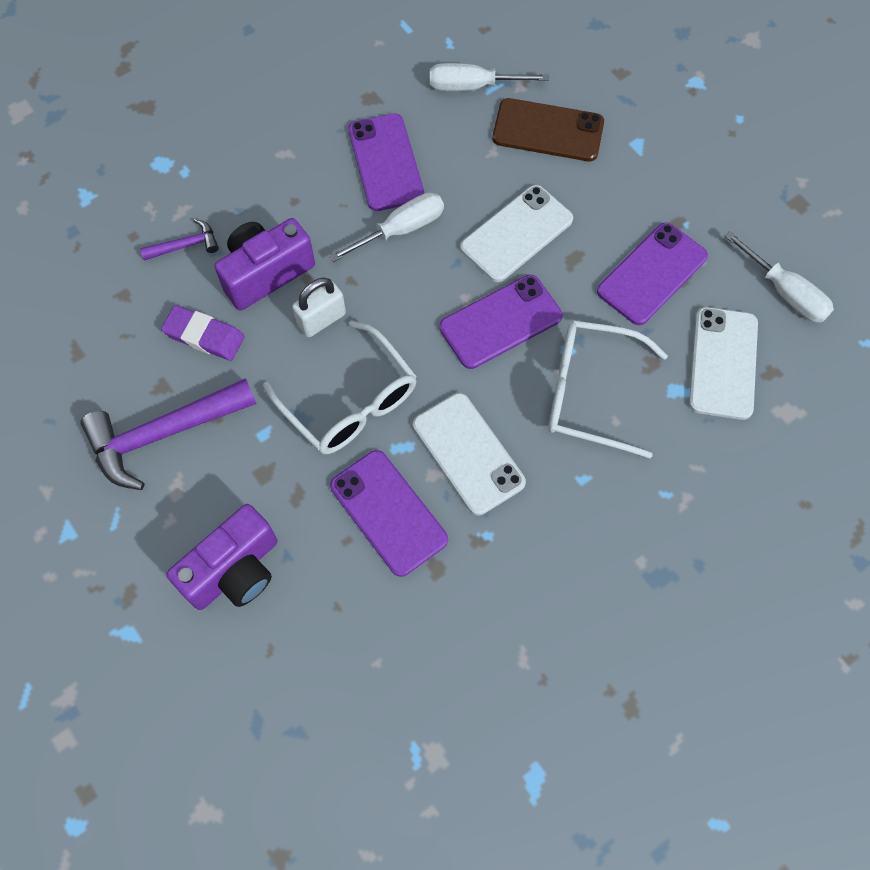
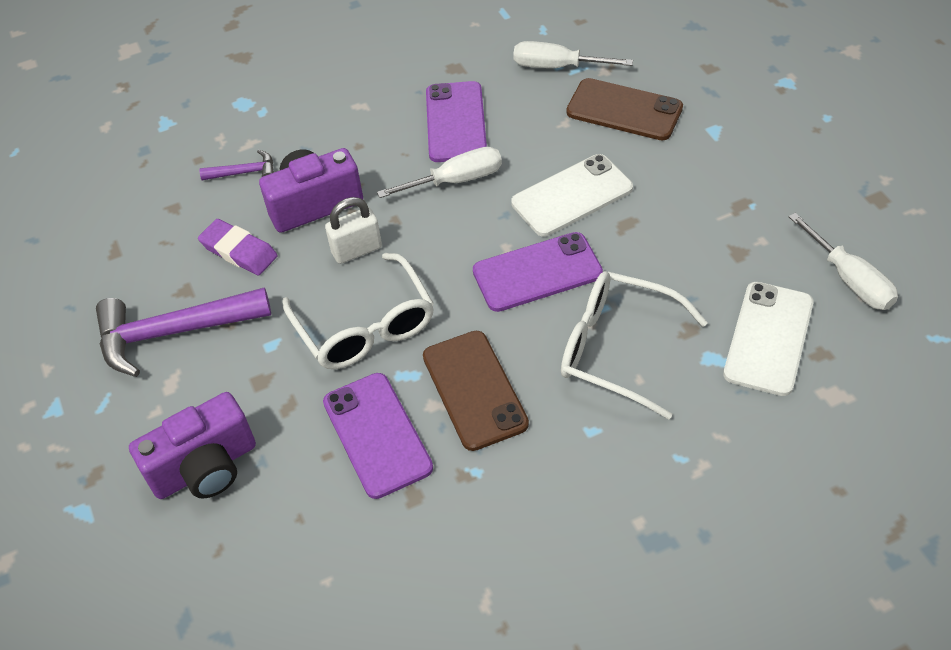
camera: 15 degrees right, 15 degrees down
(468, 453) = (474, 390): white phone -> brown phone
(652, 274) = (706, 246): purple phone -> none

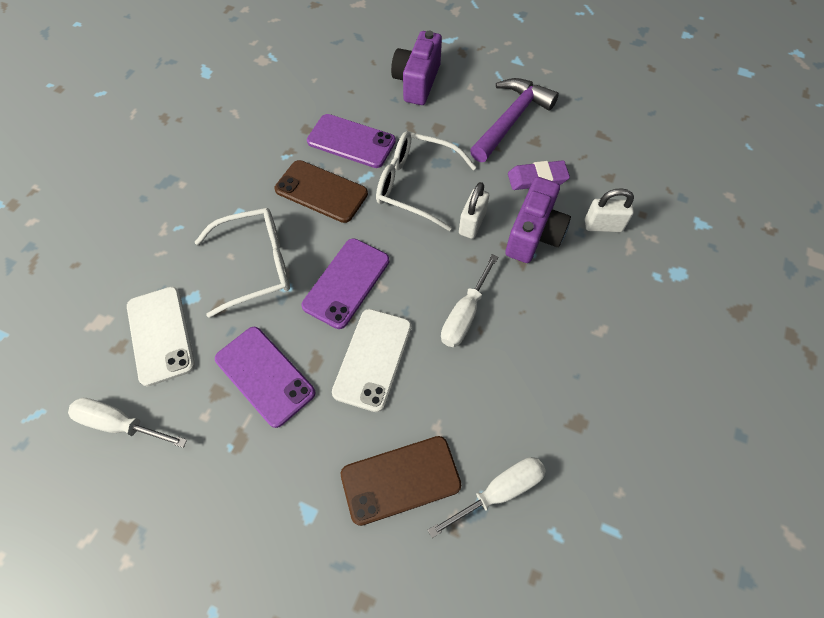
camera: 135 degrees right, 10 degrees up
(245, 172) = (603, 225): purple hammer -> white padlock
(455, 122) = (518, 366): purple phone -> purple phone (265, 376)

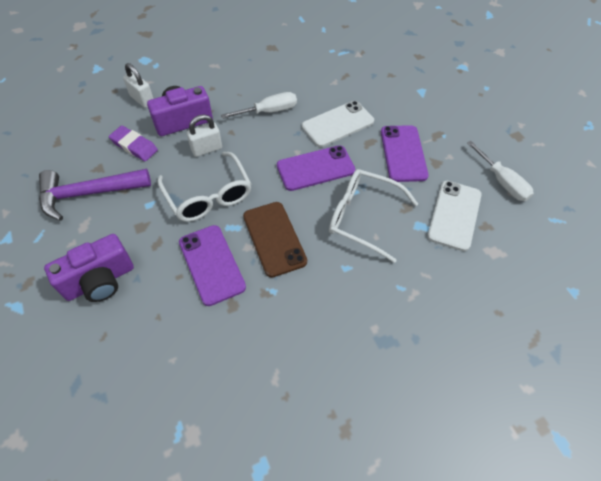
camera: 140 degrees left, 5 degrees down
(400, 480) = (369, 77): brown phone -> none
(499, 491) = (331, 50): white screwdriver -> none

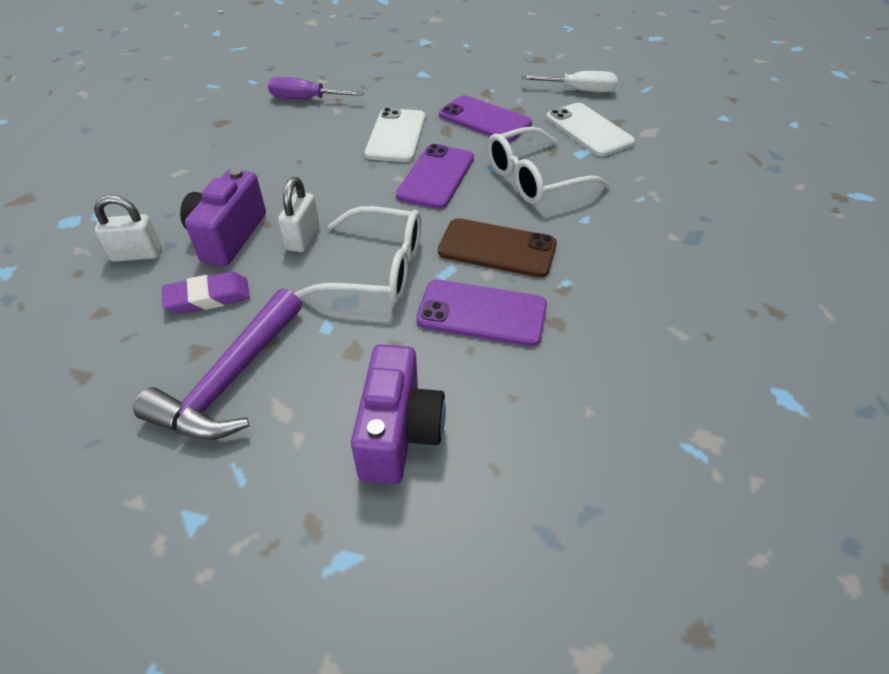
camera: 50 degrees left, 10 degrees down
(269, 111) = (313, 168): white screwdriver -> none
(330, 62) = (305, 99): none -> purple screwdriver

